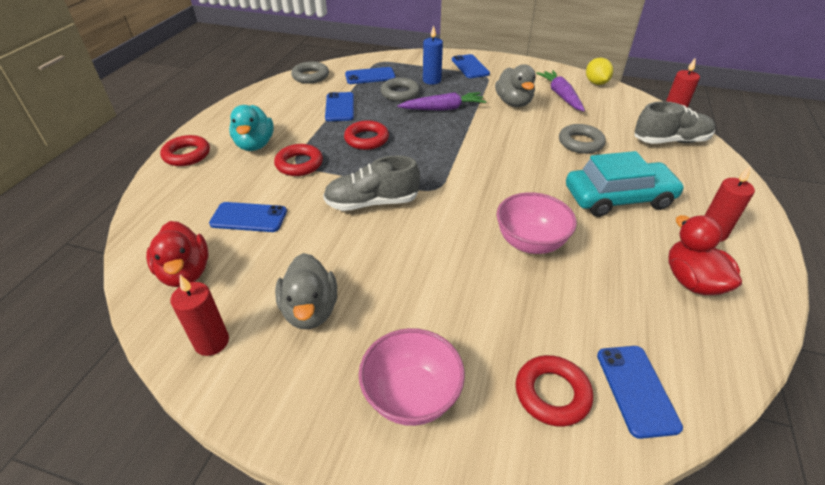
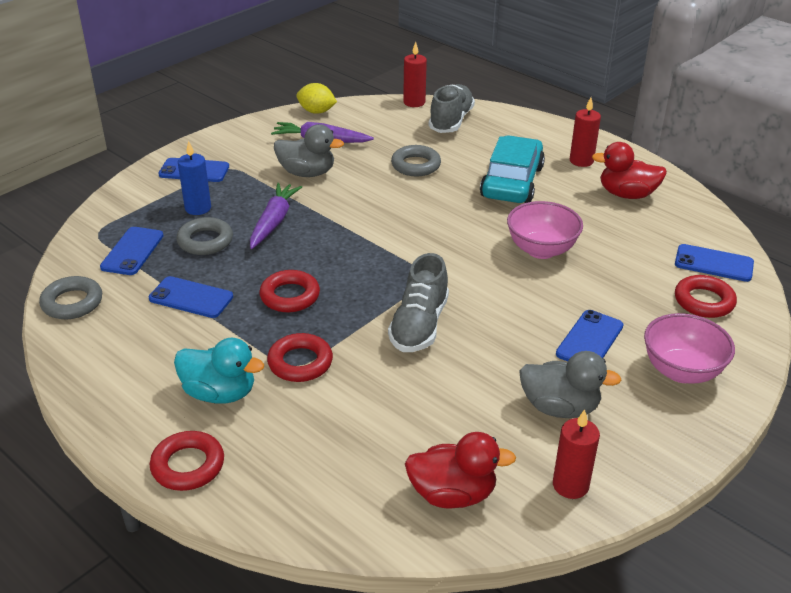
camera: 65 degrees left, 5 degrees down
(249, 217) = (382, 426): blue phone -> blue phone (589, 340)

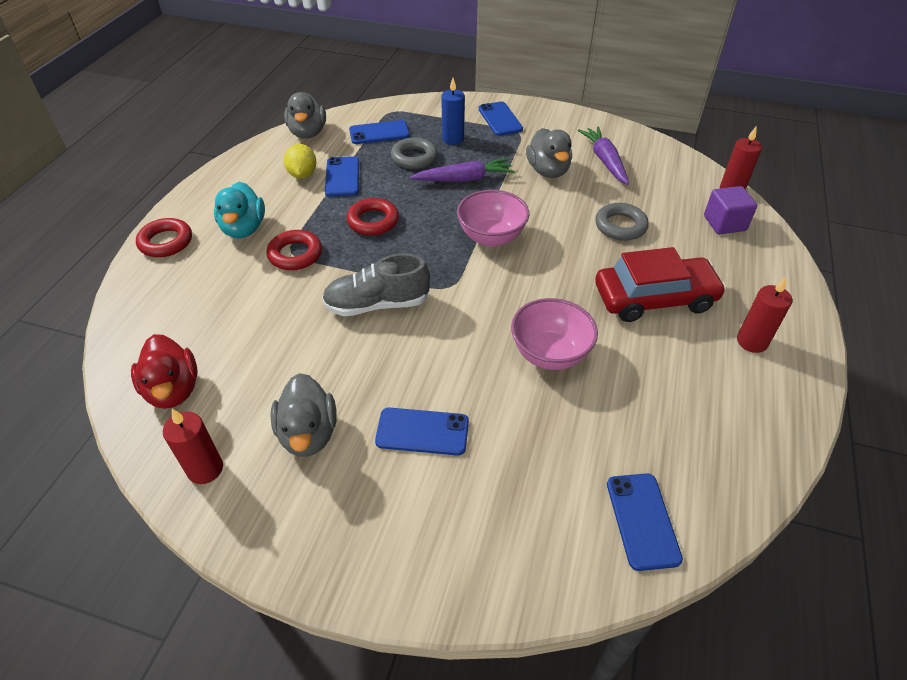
camera: 65 degrees right, 10 degrees up
(72, 303) = (308, 133): grey ring -> grey duck
(316, 111) = (649, 143): yellow lemon -> yellow lemon (302, 174)
(451, 121) = (724, 223): grey shoe -> purple cube
(511, 182) = (654, 298): turquoise car -> red car
(627, 194) = (719, 400): red duck -> none
(681, 371) = (412, 527): pink bowl -> pink bowl (491, 237)
(704, 301) = (555, 524): red ring -> none

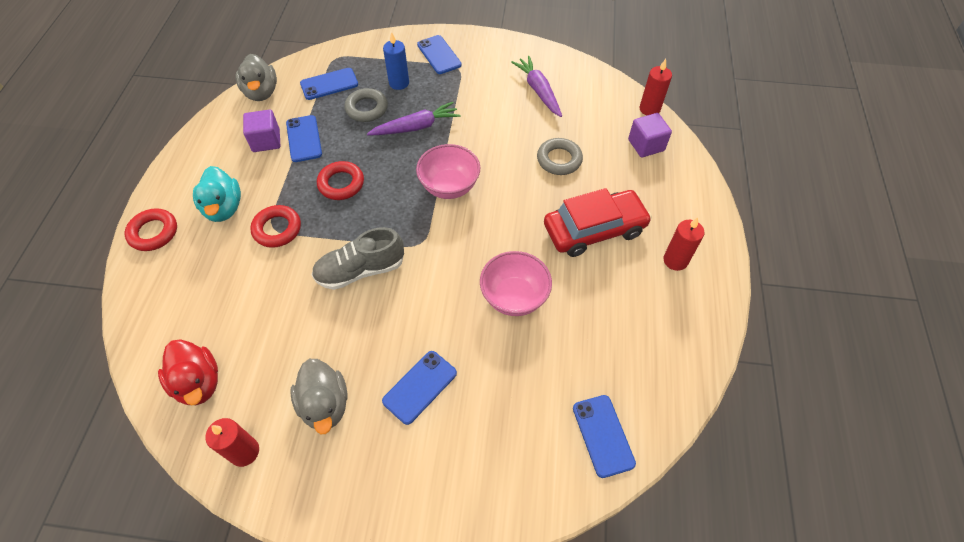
camera: 10 degrees left, 10 degrees up
(302, 174) = (266, 141): yellow lemon -> purple cube
(422, 431) = (420, 387): blue phone -> blue phone turned 45 degrees counterclockwise
(548, 171) = (490, 108): grey duck -> none

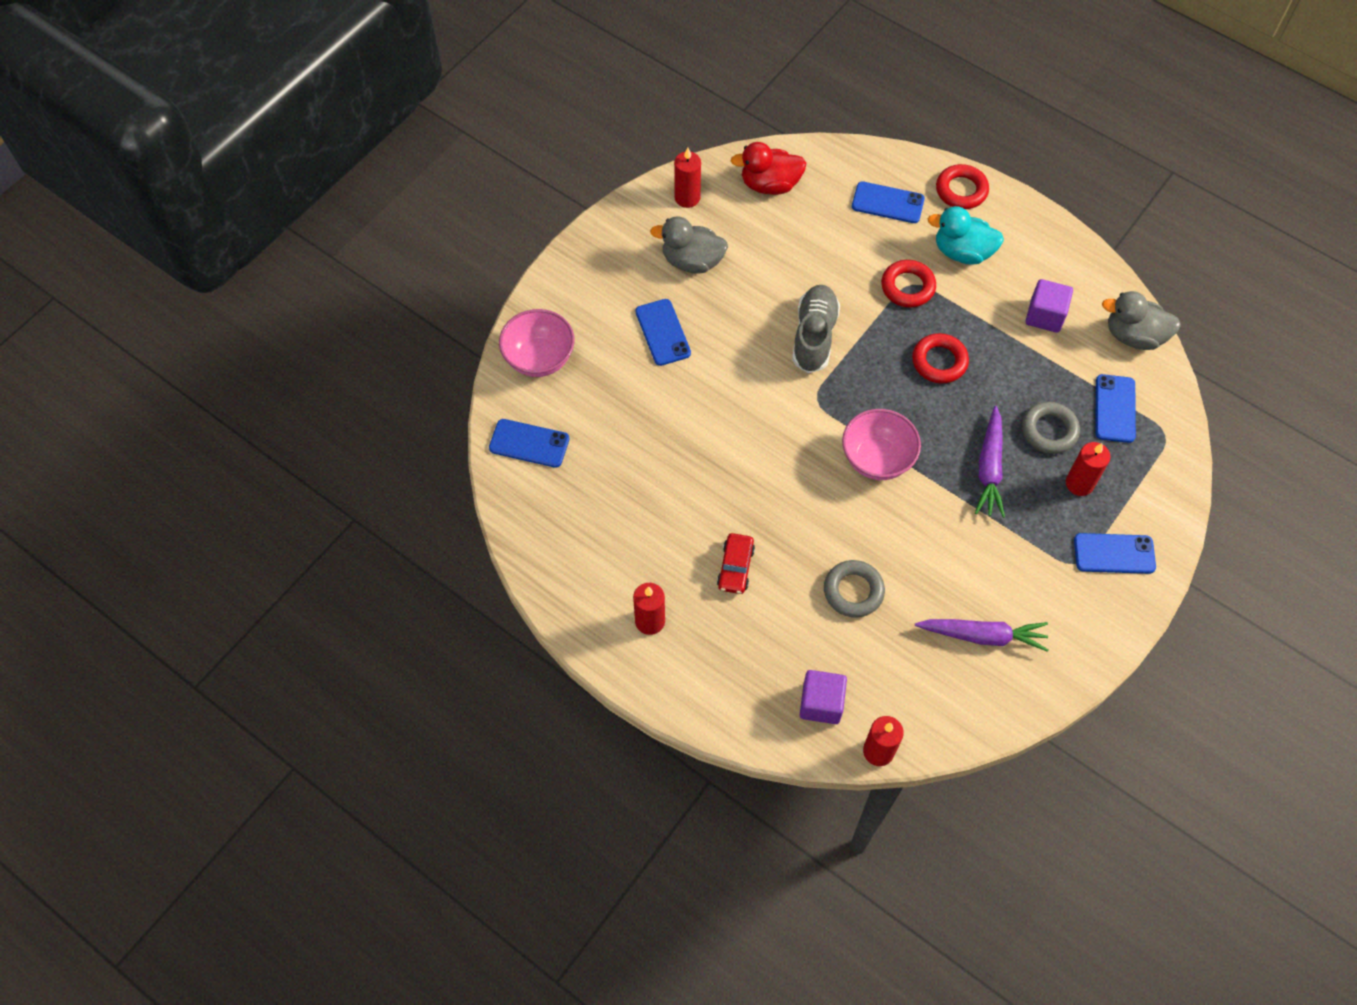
camera: 120 degrees right, 5 degrees up
(304, 139) = (1029, 351): blue phone -> blue phone (888, 203)
(399, 83) = (1079, 483): blue candle -> red candle
(514, 297) = (703, 448): pink bowl -> pink bowl (539, 359)
(594, 229) = (735, 567): red car -> red car, size x0.51

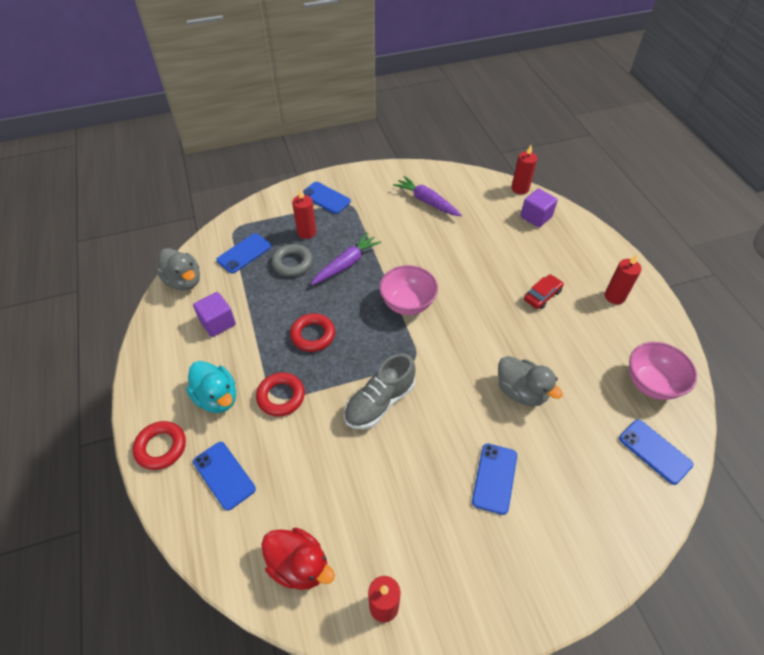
camera: 145 degrees left, 10 degrees down
(539, 359) = (616, 521): pink bowl -> pink bowl (651, 383)
(692, 261) = (426, 530): grey duck -> grey duck (521, 392)
(853, 591) = (479, 250): grey ring -> none

